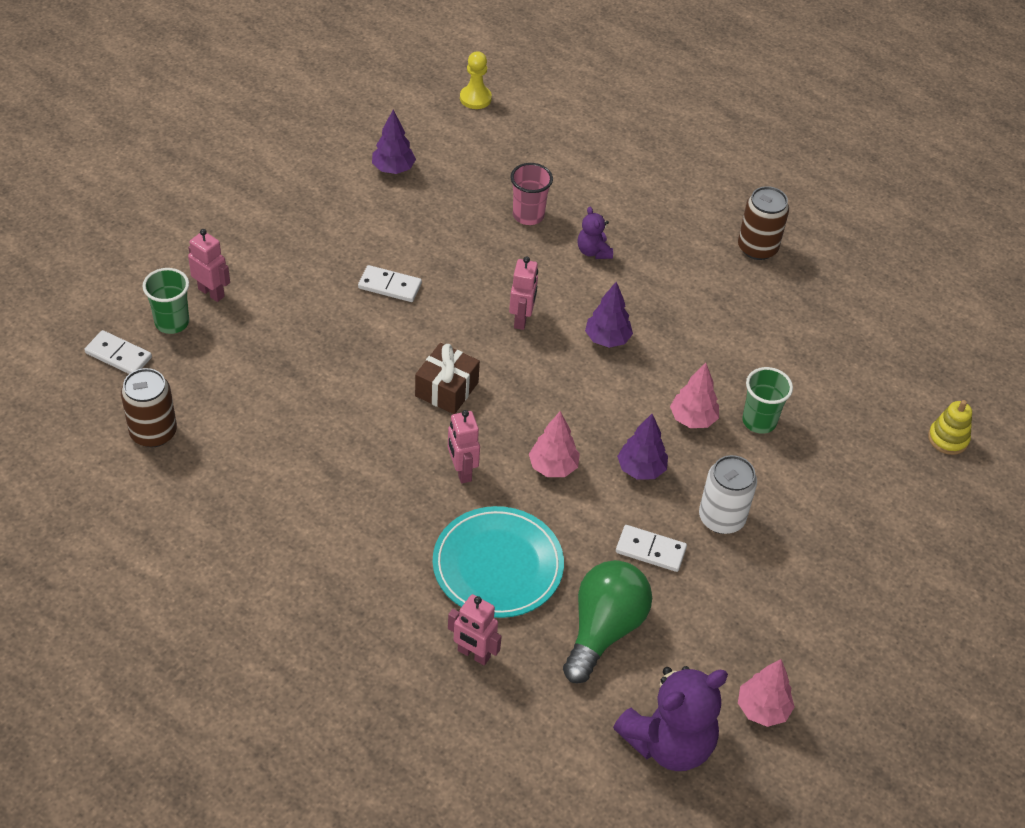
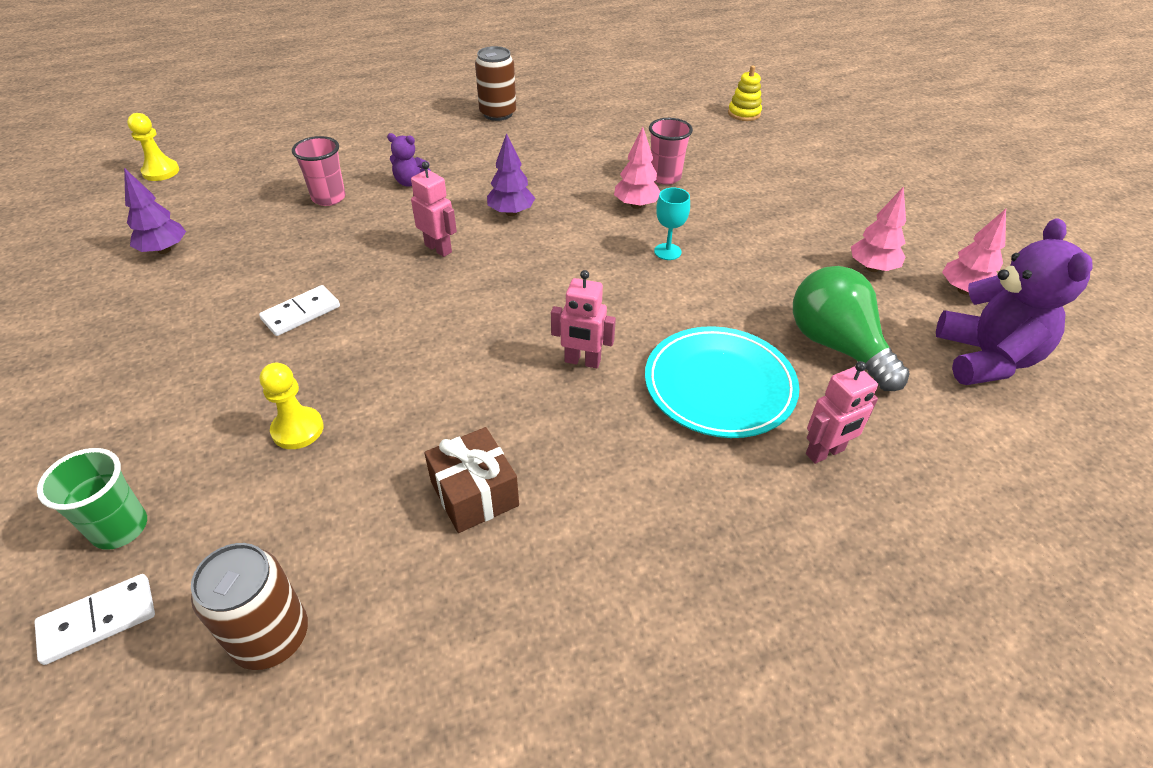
camera: 55 degrees left, 5 degrees down
(211, 292) = (126, 465): pink robot -> none
(290, 352) = (297, 429): none -> yellow pawn
(447, 389) = (471, 329): brown gift -> brown gift (474, 493)
(553, 467) = (625, 300): pink tree -> pink tree (872, 268)
(641, 469) = (667, 252): purple tree -> turquoise goblet
(650, 550) = (760, 282): white domino -> none
(721, 518) = (750, 232): white can -> none
(759, 421) = (665, 177): green cup -> pink cup

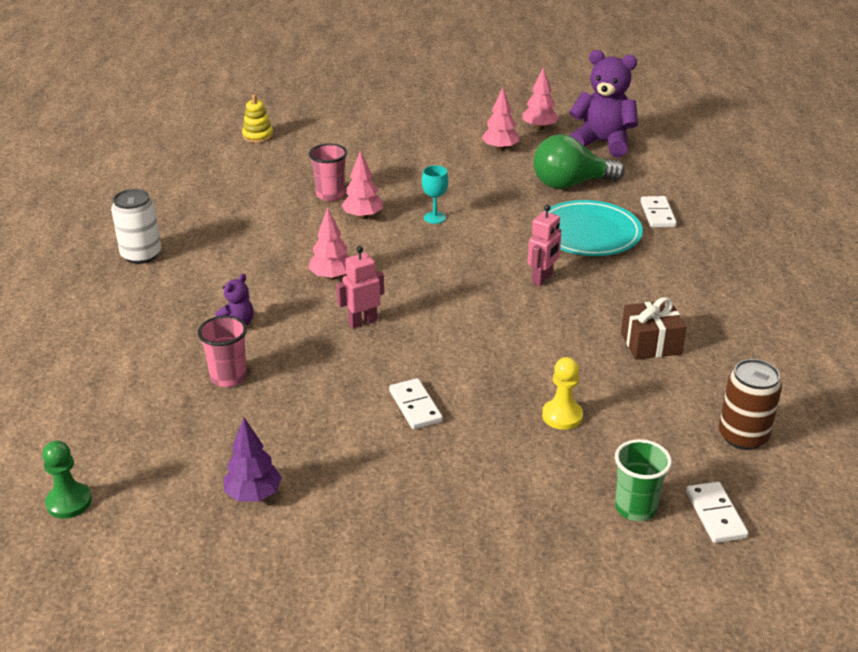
camera: 70 degrees left, 10 degrees down
(161, 172) = (69, 502): yellow pawn -> green pawn
(498, 113) = (141, 255): brown can -> white can
(511, 213) = (331, 277): purple tree -> pink tree
(825, 452) = (657, 214): pink robot -> white domino

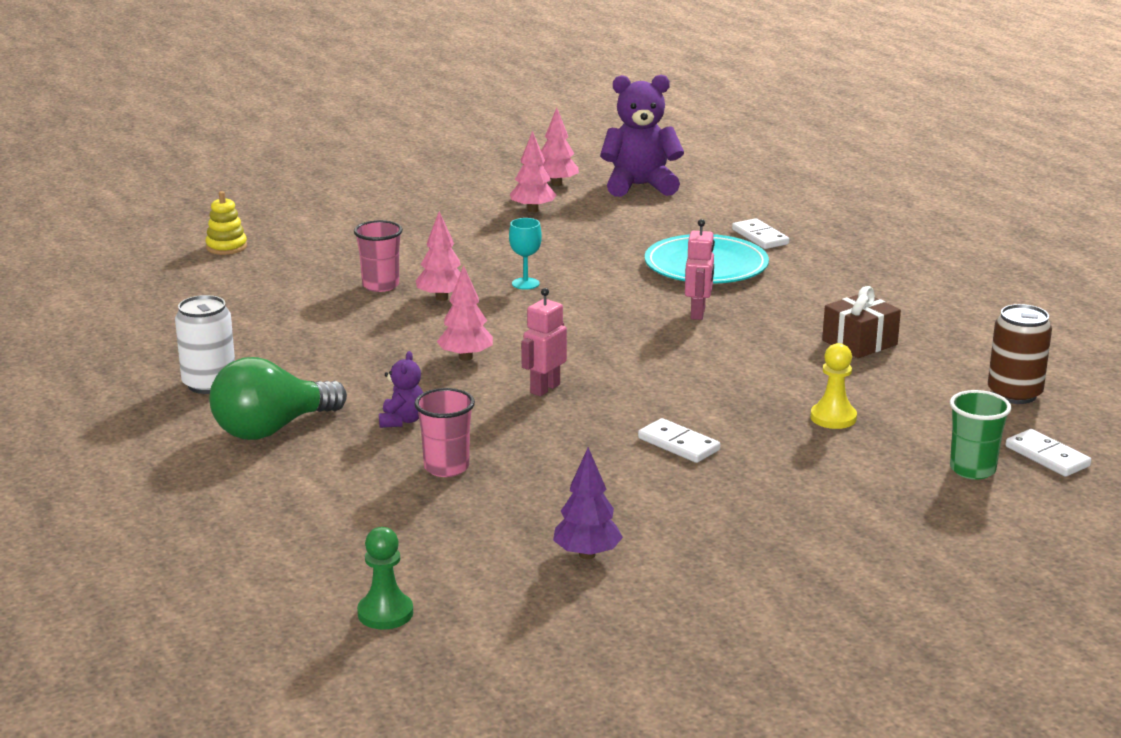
camera: 25 degrees left, 10 degrees down
(570, 184) = (643, 227): green light bulb -> green light bulb (272, 429)

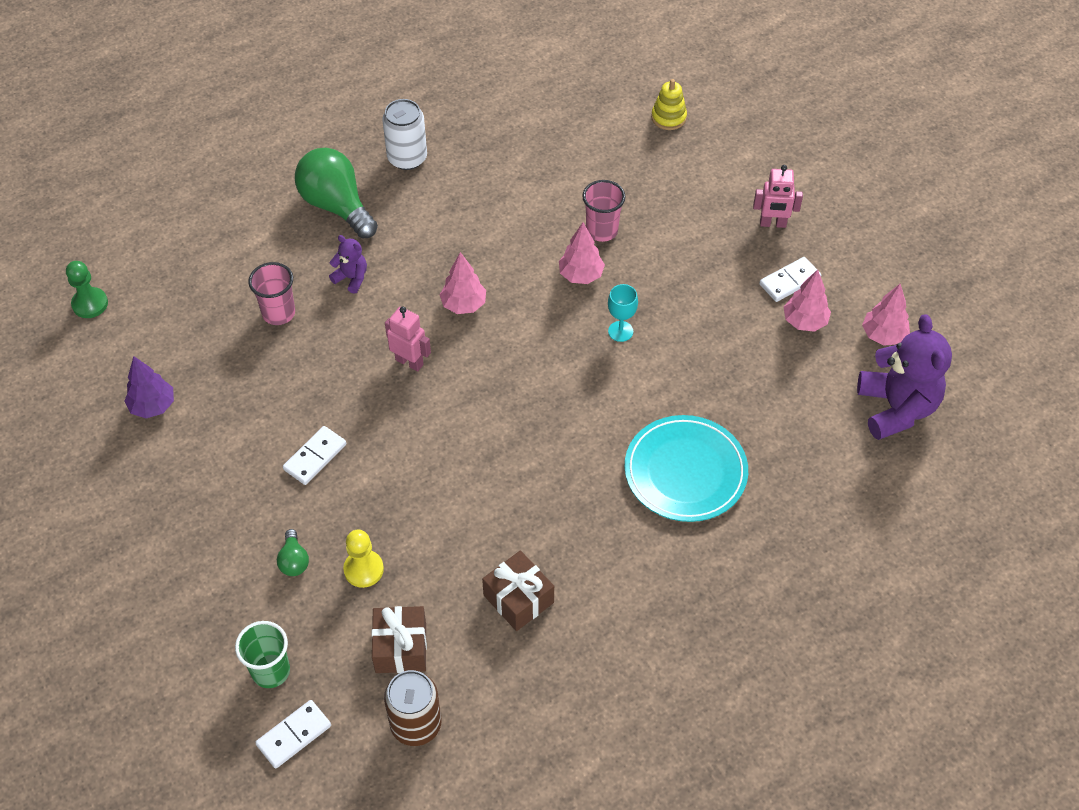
camera: 85 degrees right, 30 degrees up
(402, 420) = (351, 278): purple teddy bear -> purple teddy bear turned 150 degrees counterclockwise
(698, 313) = (570, 467): pink robot -> pink robot (773, 224)
(760, 237) = (771, 519): white domino -> white domino (789, 281)
(825, 457) = (294, 561): none -> green light bulb
(927, 400) = (400, 647): none -> brown gift

